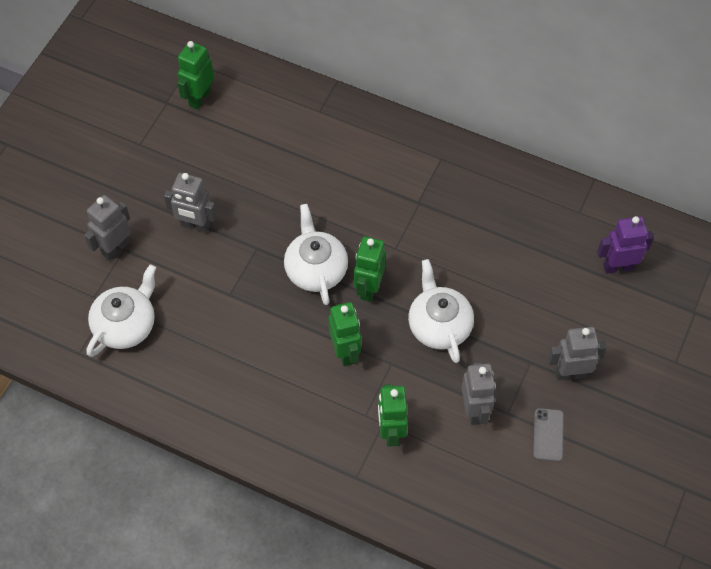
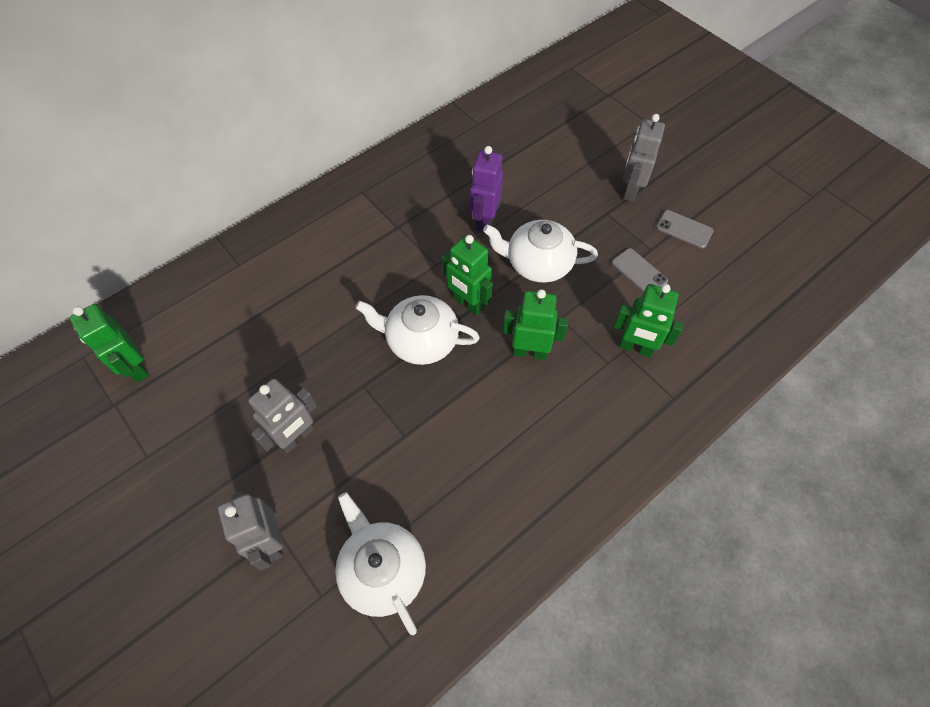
camera: 65 degrees left, 0 degrees up
(474, 410) = (639, 272): grey robot -> grey phone
(618, 266) = (544, 121): purple robot -> purple robot (484, 220)

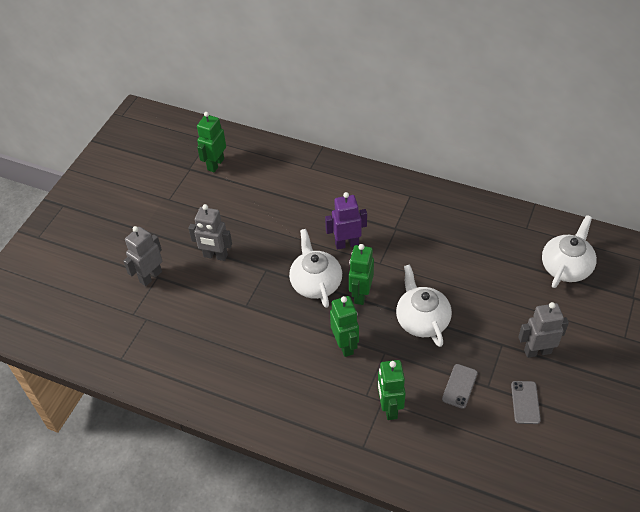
camera: 65 degrees right, 10 degrees down
(382, 570) = (160, 335): white teapot -> white teapot (566, 267)
(484, 220) = (436, 273): purple robot -> purple robot (346, 244)

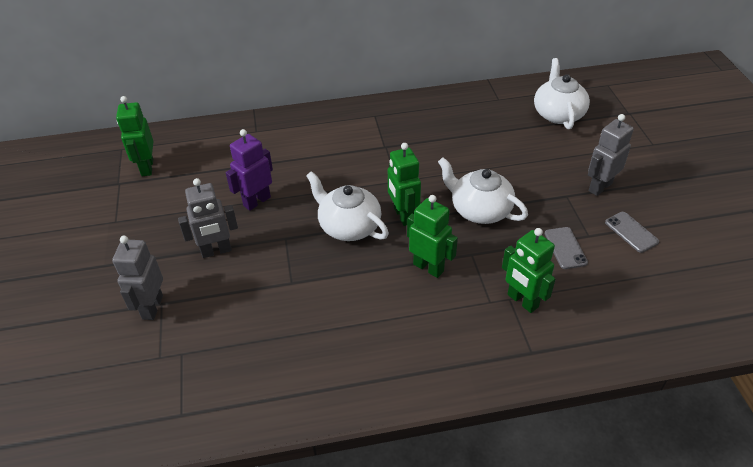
camera: 35 degrees left, 5 degrees down
(346, 244) = (350, 179): purple robot -> purple robot (256, 201)

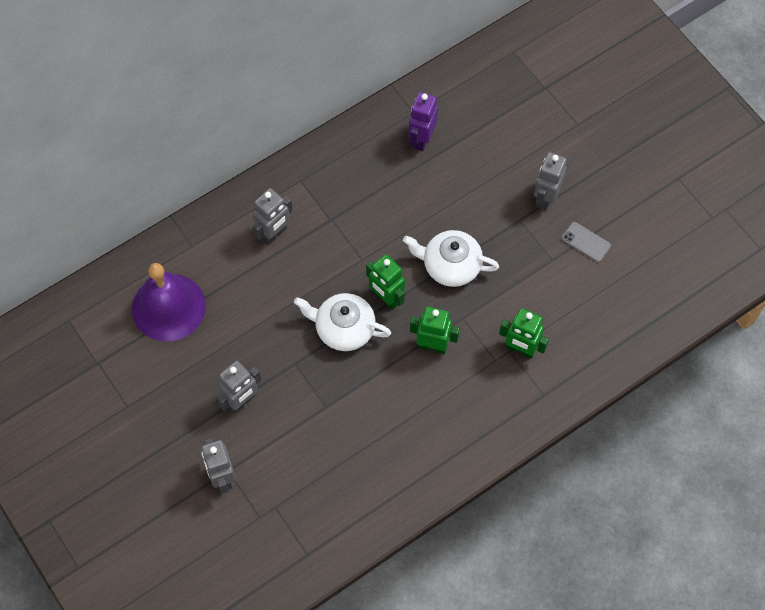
camera: 25 degrees left, 20 degrees up
(147, 167) = (112, 334): green robot -> none
(206, 164) = (168, 307): none -> purple bell
(256, 201) = (245, 333): purple robot -> purple robot (421, 139)
(329, 142) = (274, 234): none -> grey robot
(558, 113) = (478, 113): white teapot -> none
(565, 248) = (537, 281): grey phone -> none

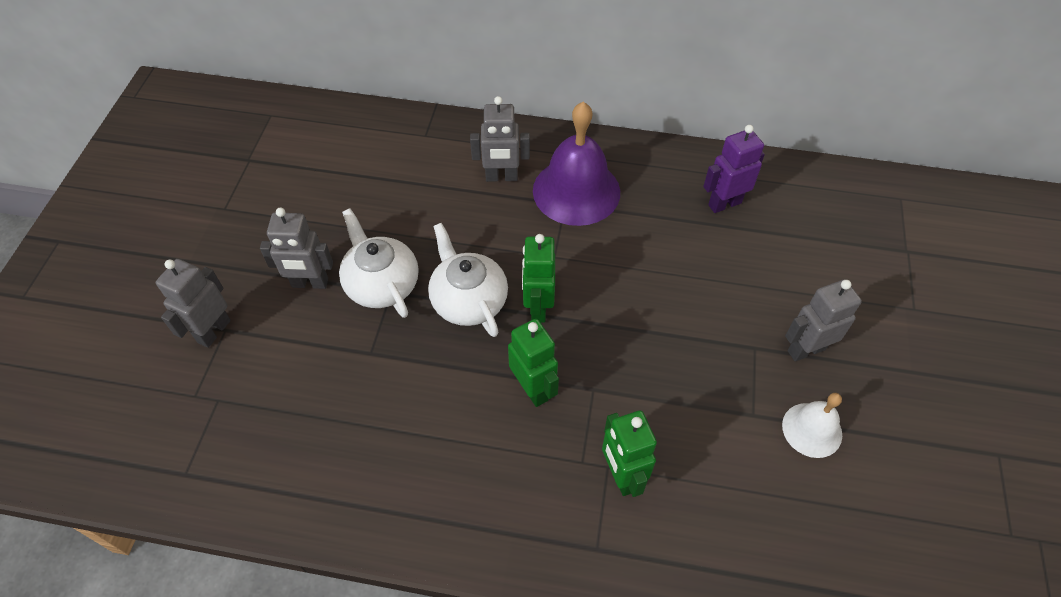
camera: 45 degrees right, 10 degrees down
(168, 307) = (351, 164): purple bell -> purple bell (576, 191)
(450, 265) = (634, 330): white teapot -> white teapot (381, 284)
(586, 242) = (812, 430): grey phone -> white bell

